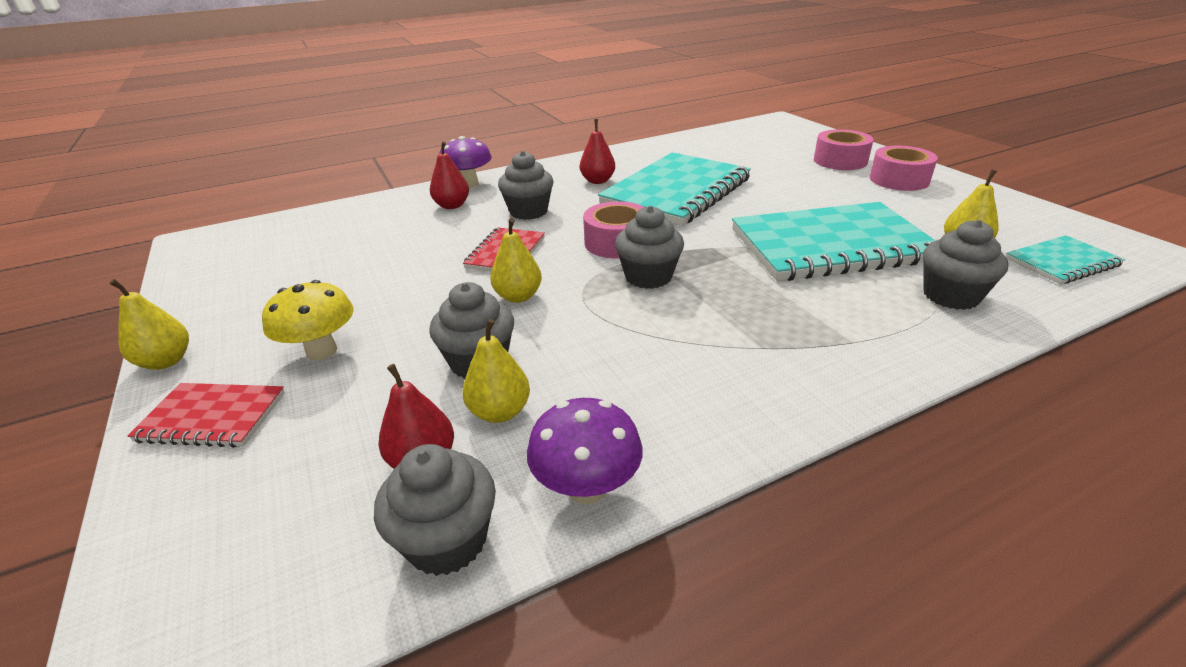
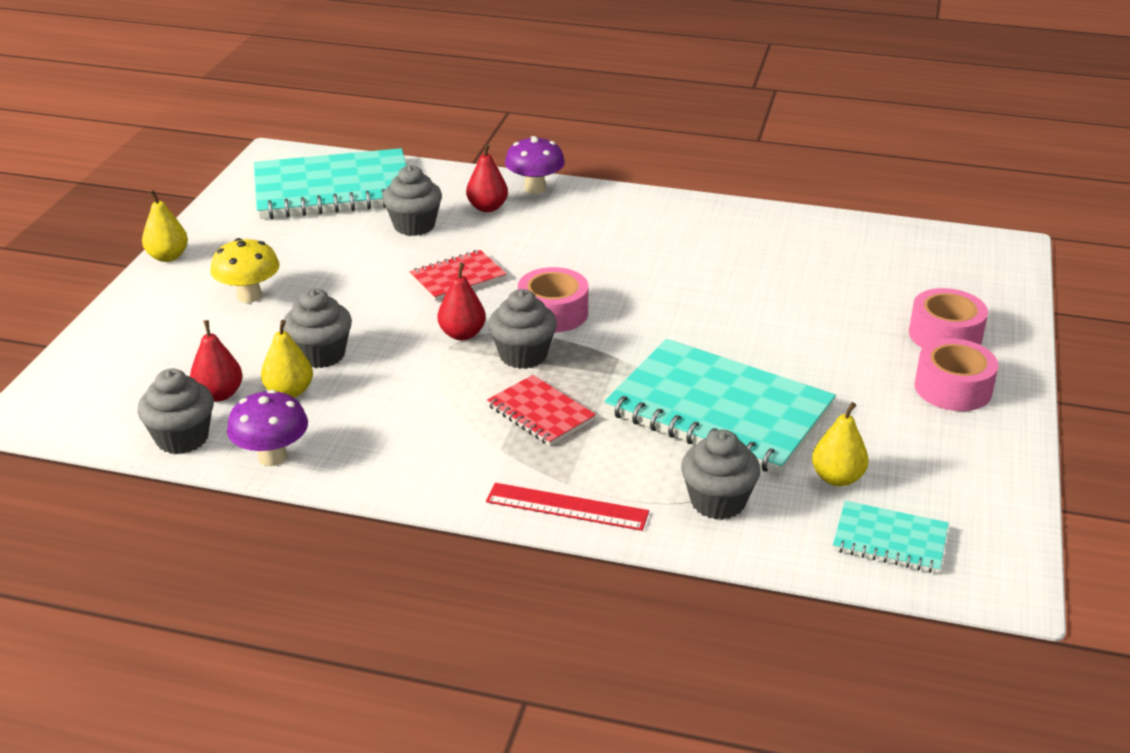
camera: 40 degrees right, 0 degrees up
(212, 417) = (155, 309): red notebook -> red notebook (540, 413)
(518, 296) = (411, 321): yellow pear -> none
(528, 211) = (536, 245): grey cupcake -> grey cupcake (414, 225)
(597, 181) = (649, 239): red pear -> red pear (462, 334)
(676, 192) = (697, 287): turquoise notebook -> turquoise notebook (333, 189)
(889, 359) = (567, 507): none -> red ruler

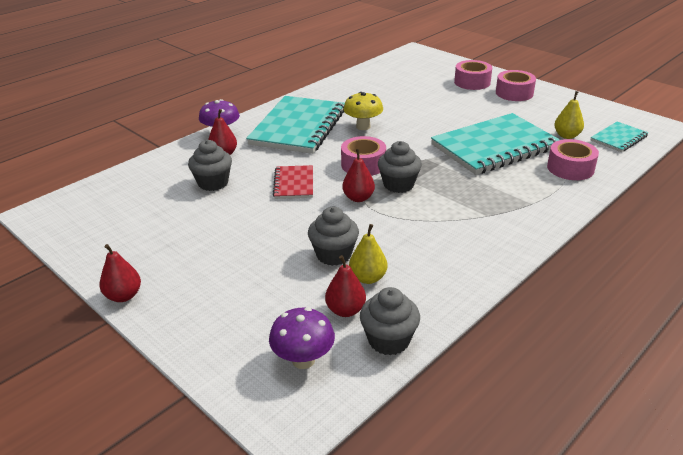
camera: 60 degrees left, 0 degrees up
(168, 257) = (123, 296): yellow pear -> red pear
(249, 296) = (227, 268): yellow mushroom -> yellow mushroom (363, 127)
(272, 457) = (440, 302): purple mushroom -> purple mushroom (303, 360)
(333, 189) = (124, 201): turquoise notebook -> turquoise notebook (298, 127)
(540, 413) = (461, 194): red notebook -> none
(567, 507) = (553, 209): red ruler -> none
(717, 502) = (570, 168): grey cupcake -> pink tape

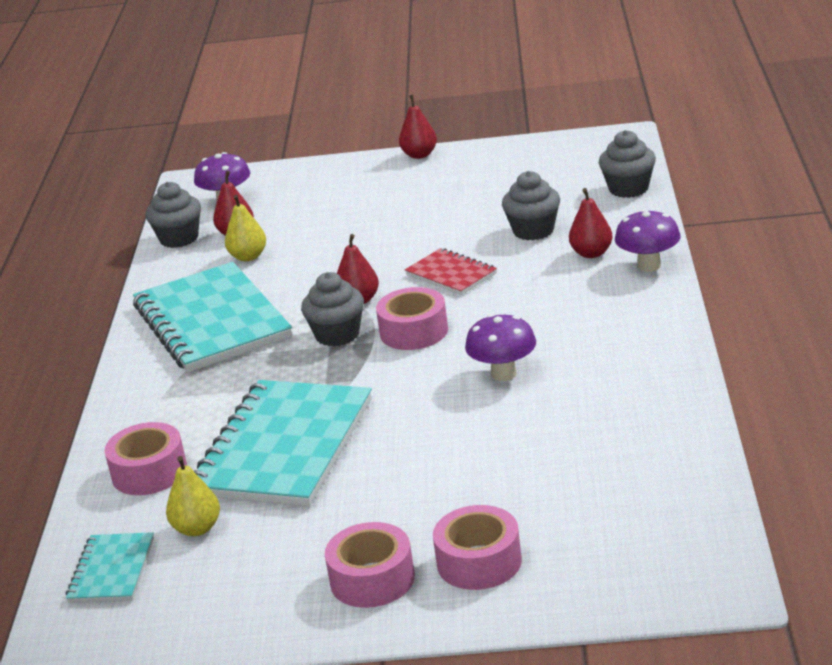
camera: 140 degrees right, 5 degrees down
(298, 127) = (583, 325): turquoise notebook -> turquoise notebook (212, 322)
(334, 255) = (303, 253): grey cupcake -> grey cupcake (628, 189)
(363, 127) = (503, 374): yellow mushroom -> purple mushroom

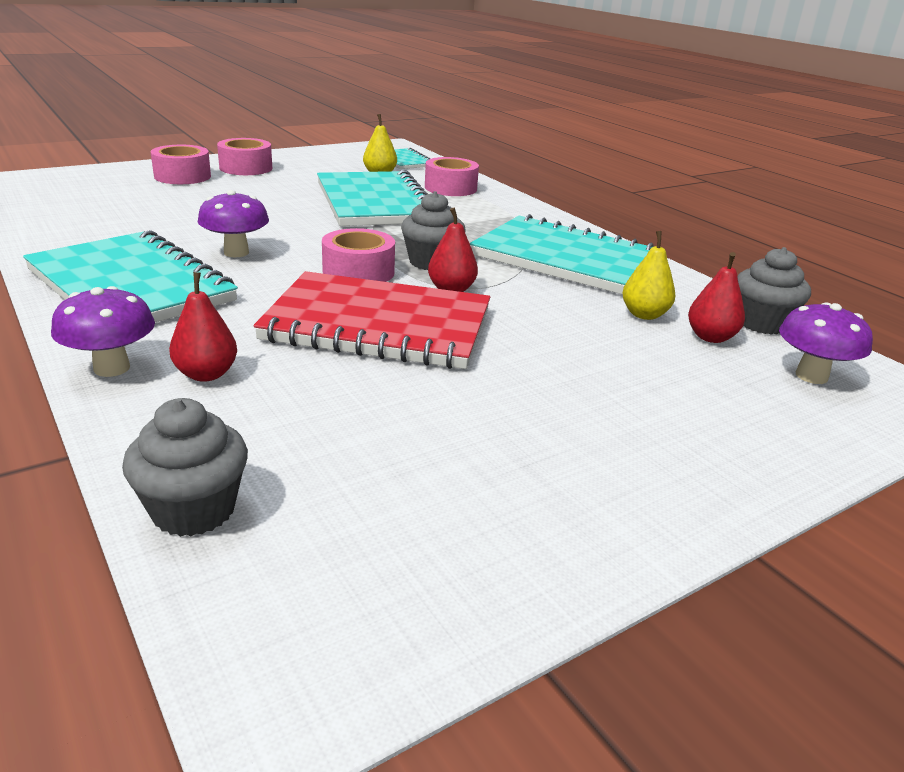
camera: 140 degrees right, 0 degrees up
(419, 155) = (689, 525): red pear -> none
(451, 274) = (378, 325): red notebook -> red notebook, size x2.07
(533, 230) = (318, 396): grey cupcake -> none
(615, 341) = (131, 286): none -> turquoise notebook

